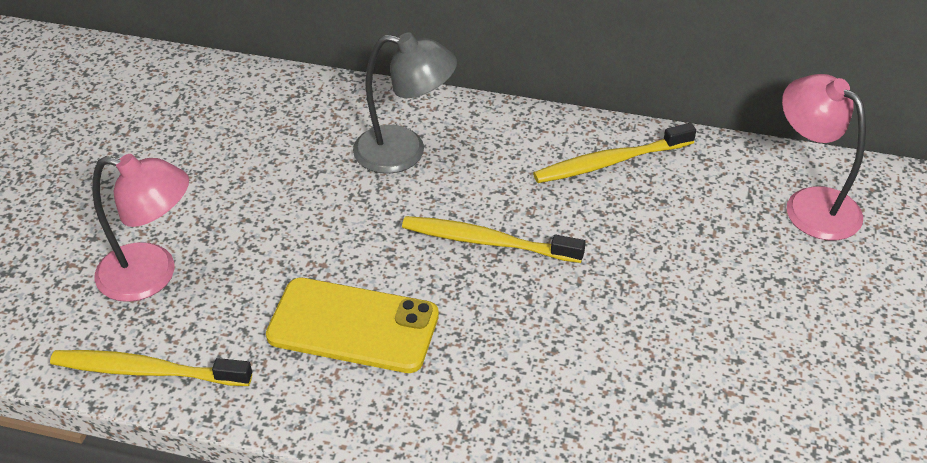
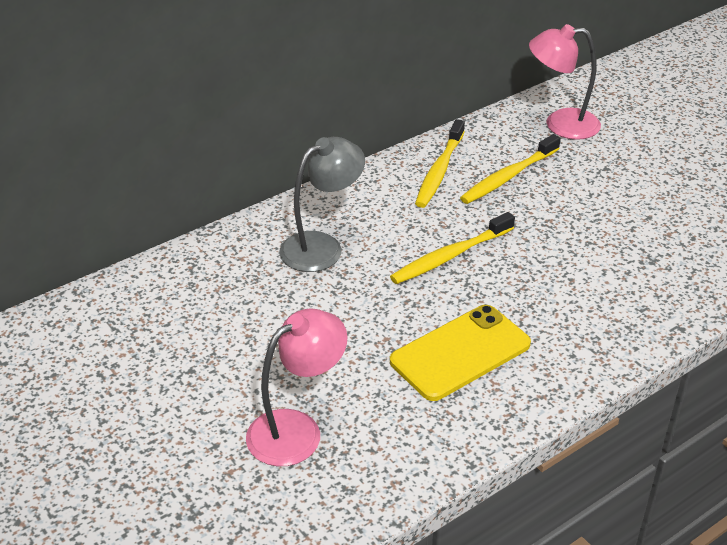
camera: 50 degrees left, 5 degrees down
(147, 371) = (394, 477): yellow toothbrush -> yellow toothbrush (508, 177)

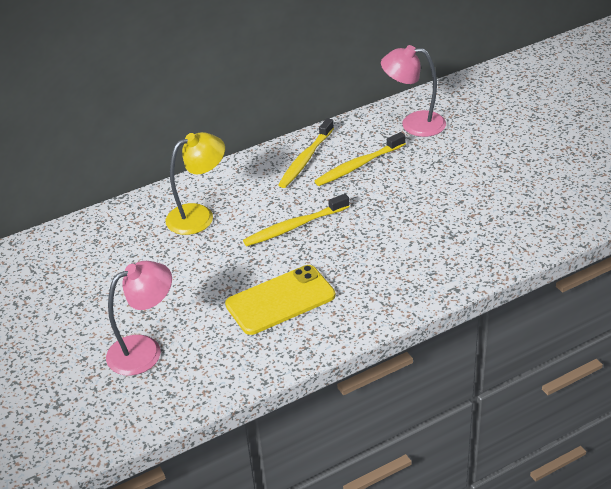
camera: 10 degrees right, 0 degrees up
(322, 246) = (199, 215): grey lamp -> yellow lamp

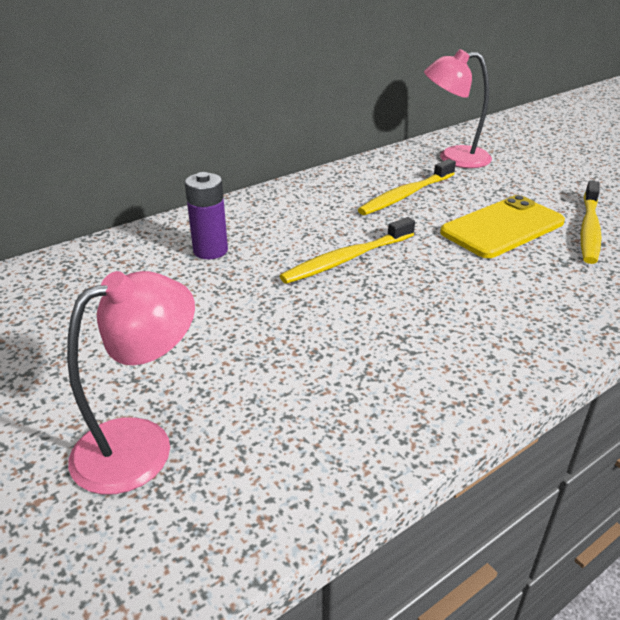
camera: 10 degrees left, 5 degrees down
(199, 215) = (210, 251): yellow lamp -> purple battery
(280, 300) = (356, 353): yellow phone -> yellow phone (502, 227)
(305, 159) = (337, 191): yellow toothbrush -> yellow toothbrush (589, 229)

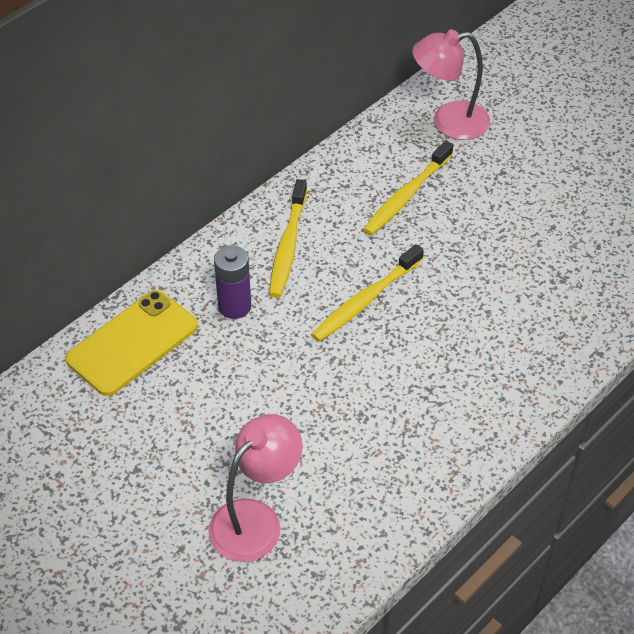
camera: 10 degrees left, 15 degrees up
(502, 227) = (505, 235): yellow phone -> yellow phone (132, 343)
(589, 229) = (586, 227): yellow toothbrush -> yellow toothbrush (288, 246)

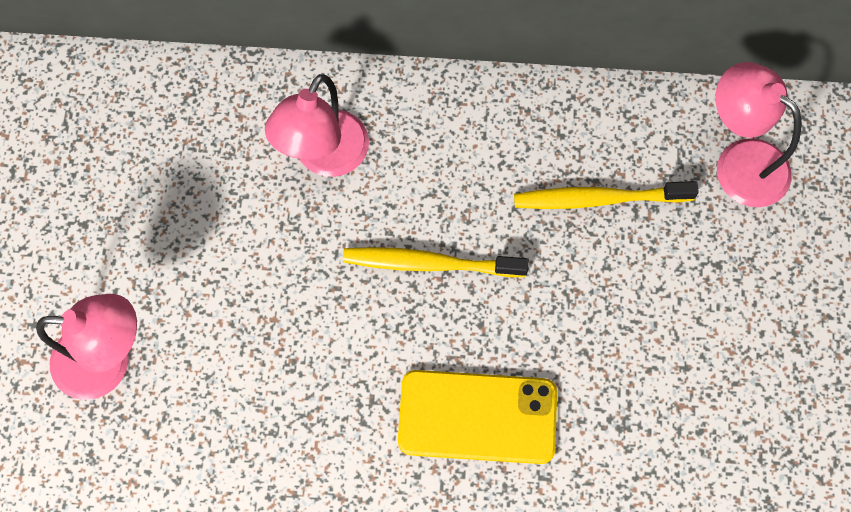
camera: 50 degrees right, 20 degrees up
(132, 343) = (212, 109): yellow phone -> yellow phone (477, 417)
(234, 306) = (324, 157): purple battery -> pink lamp
(288, 246) = (436, 144): yellow toothbrush -> none

